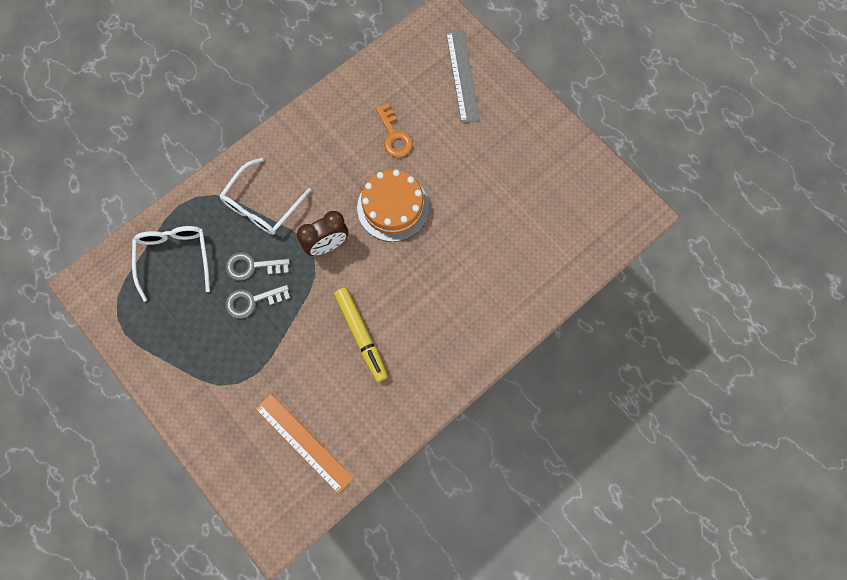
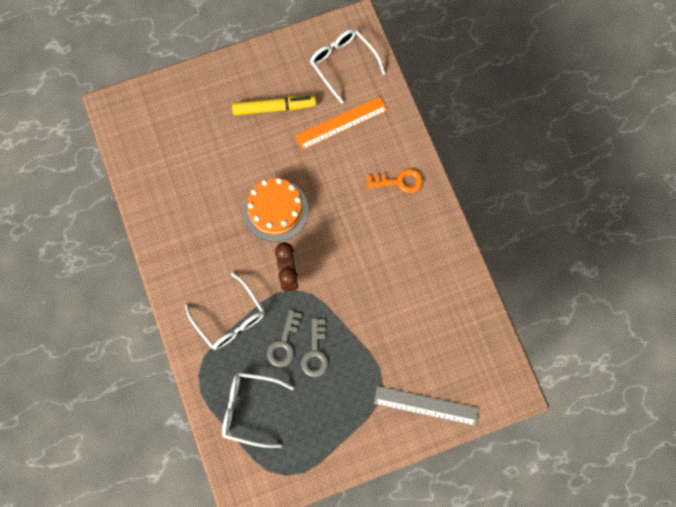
camera: 70 degrees left, 0 degrees up
(304, 442) = (451, 346): orange ruler -> orange ruler (341, 123)
(361, 335) = (378, 273): yellow marker -> yellow marker (274, 108)
(394, 135) = (210, 187): orange key -> orange key (399, 181)
(462, 76) = (177, 112): grey ruler -> grey ruler (426, 406)
(587, 216) = (343, 64): none -> white glasses

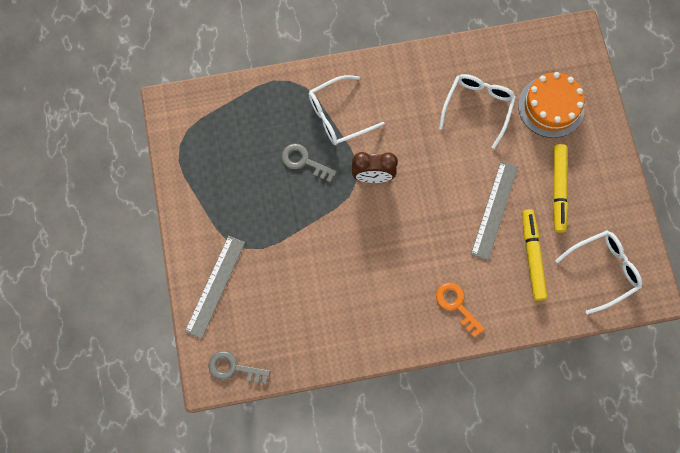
camera: 100 degrees right, 0 degrees up
(250, 409) = (247, 122): white glasses -> white glasses (478, 107)
(276, 210) = (443, 174): orange cake -> orange cake (551, 107)
(303, 160) = (494, 210): none -> grey ruler
(315, 352) = (289, 189): grey key -> grey key (234, 368)
(341, 123) = (532, 256): orange ruler -> yellow marker
(399, 181) = (456, 305): orange key -> orange key turned 135 degrees clockwise

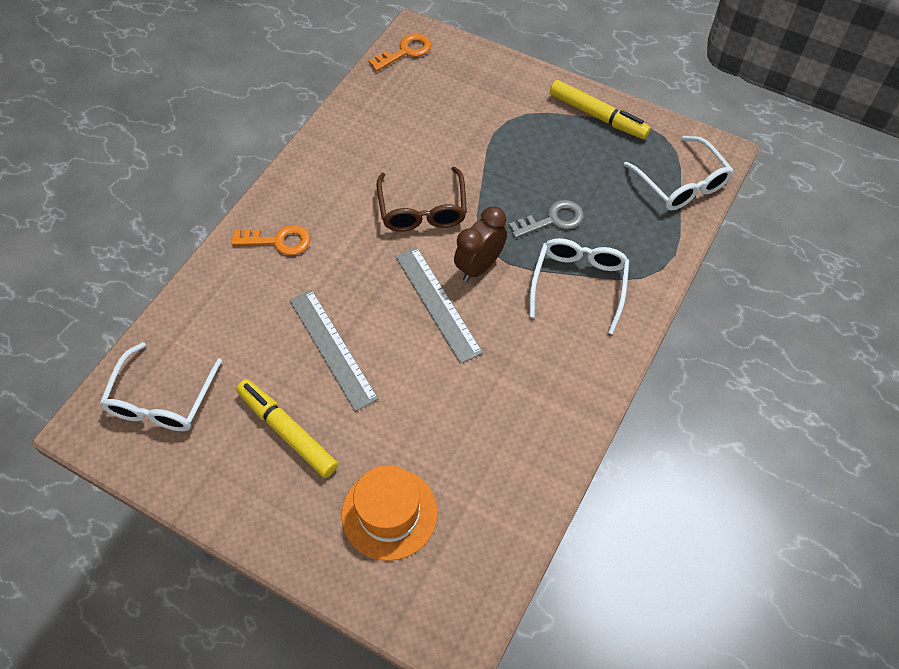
camera: 130 degrees right, 15 degrees down
(215, 286) = (491, 81): grey ruler -> grey ruler (437, 303)
(234, 368) = (405, 52): grey key -> orange key
(360, 241) = (422, 210): none -> brown glasses
(478, 107) = (464, 429): white glasses -> white glasses (681, 183)
(532, 256) = (249, 344): yellow marker -> yellow marker (597, 116)
(551, 107) = (389, 513): orange cake -> orange hat

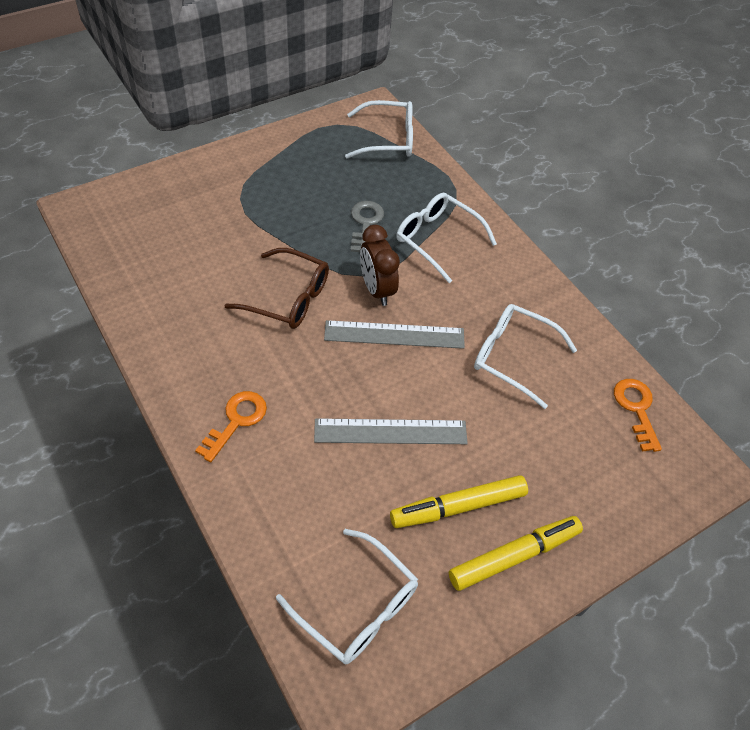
camera: 65 degrees left, 5 degrees down
(389, 513) = (579, 464): orange hat -> none
(405, 52) = (94, 223): orange key -> orange key (636, 409)
(478, 408) = (513, 357): none -> white glasses
(597, 116) = (284, 147): yellow marker -> yellow marker (514, 556)

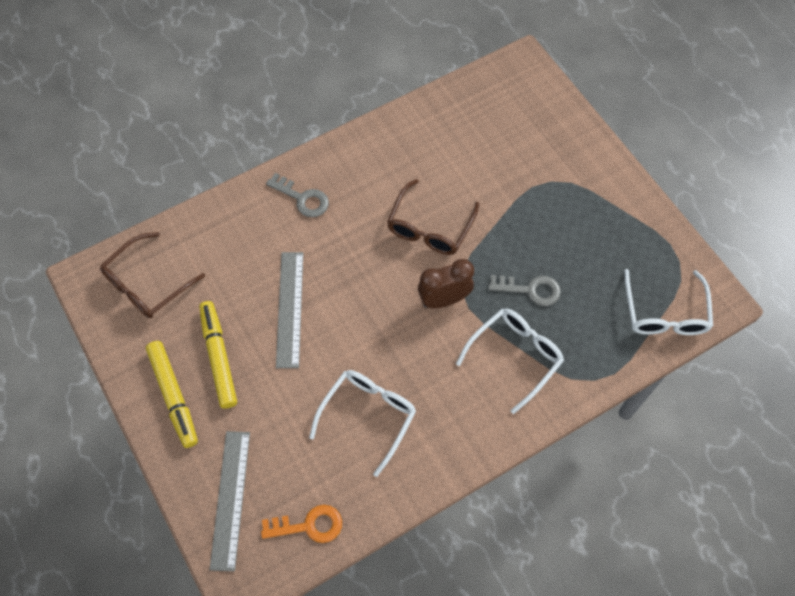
camera: 95 degrees right, 10 degrees up
(236, 421) = (302, 198): orange key -> grey key
(357, 606) = (147, 284): white glasses -> brown glasses
(394, 334) = (391, 313): grey ruler -> grey ruler (230, 499)

